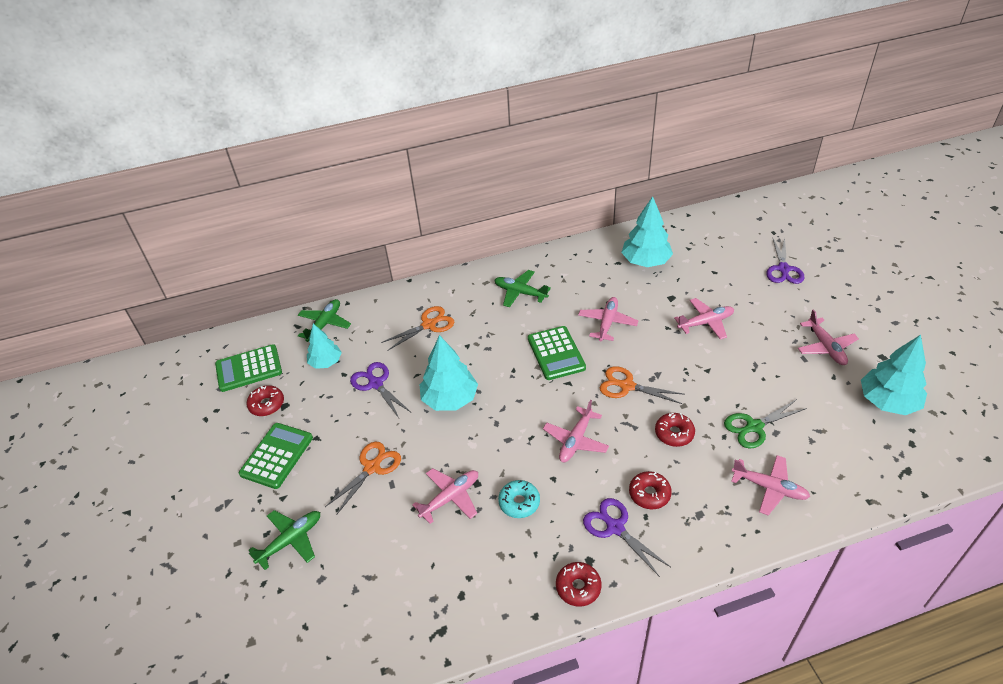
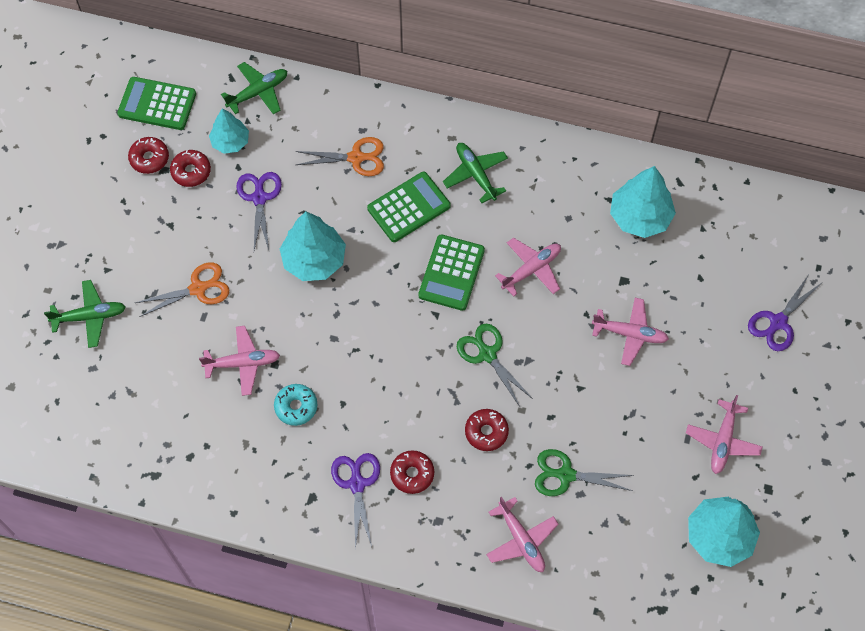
camera: 30 degrees right, 20 degrees up
(277, 456) = (126, 222): green calculator -> green calculator (409, 207)
(576, 440) = (392, 379): pink plane -> none
(578, 587) = (285, 513): red donut -> red donut (191, 171)
(626, 386) = (487, 353): orange scissors -> green scissors

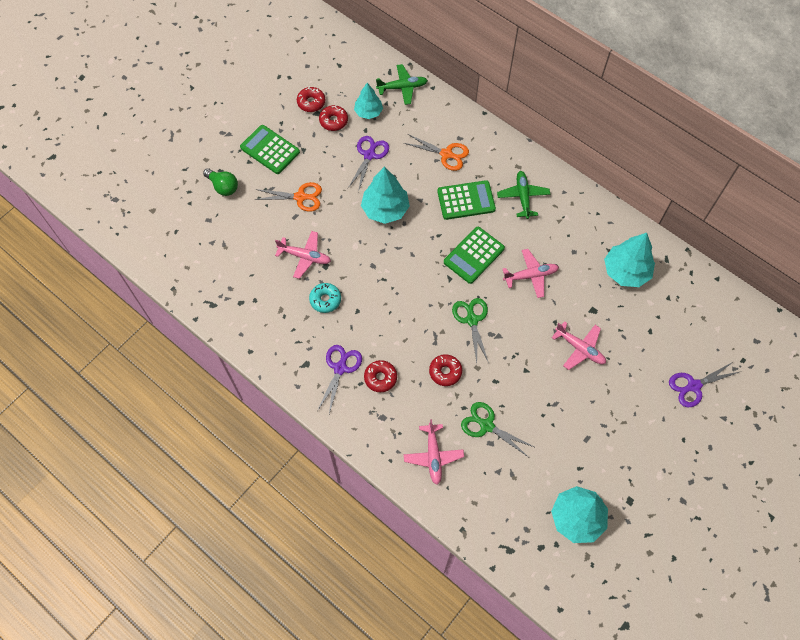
camera: 25 degrees right, 0 degrees up
(90, 316) = (223, 187): green plane -> green light bulb
(157, 104) = (333, 70): green calculator -> green calculator (270, 150)
(722, 441) = (612, 452): pink plane -> none

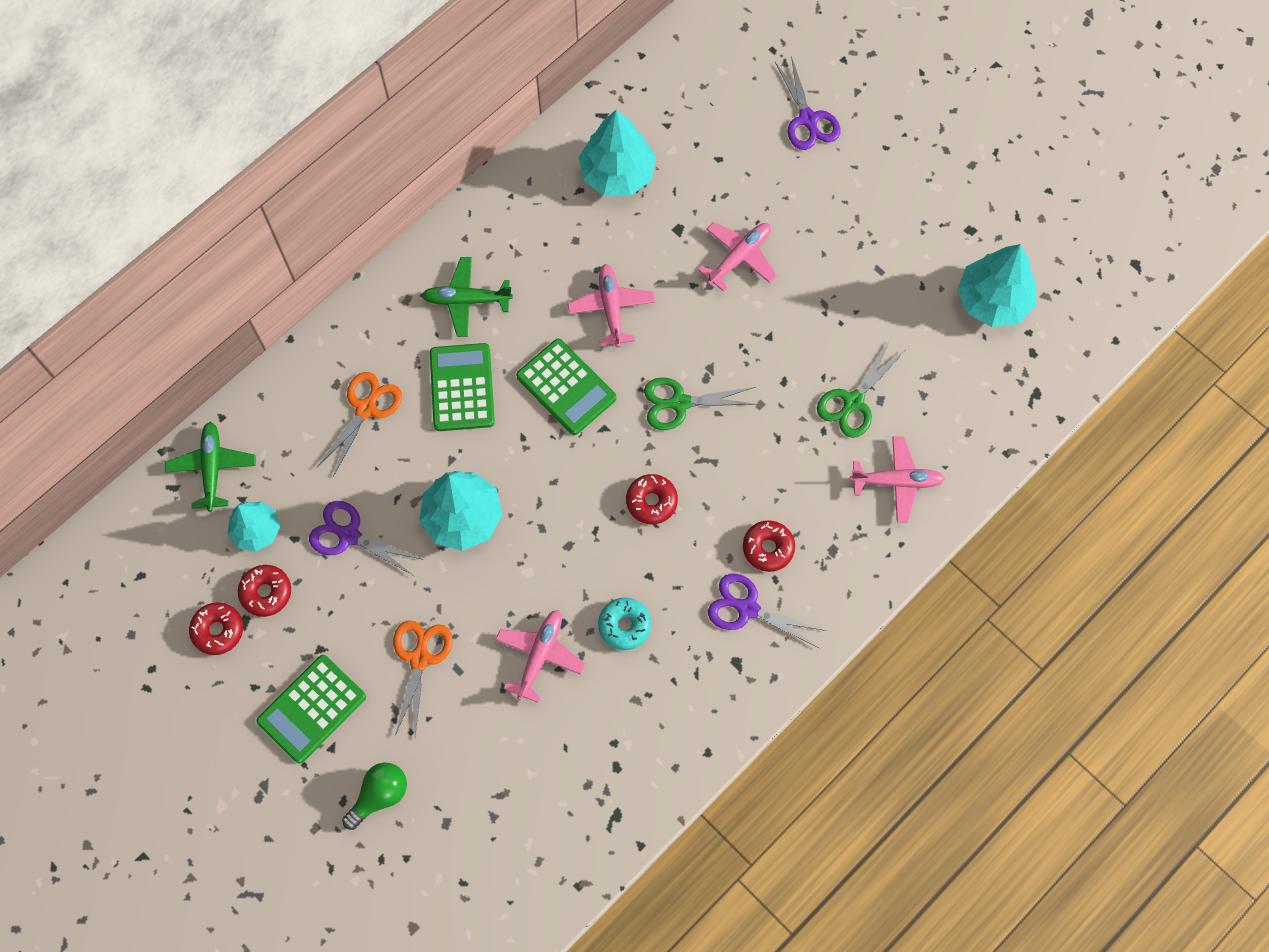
camera: 85 degrees left, 5 degrees up
(445, 372) = (764, 451): red donut -> red donut (651, 501)

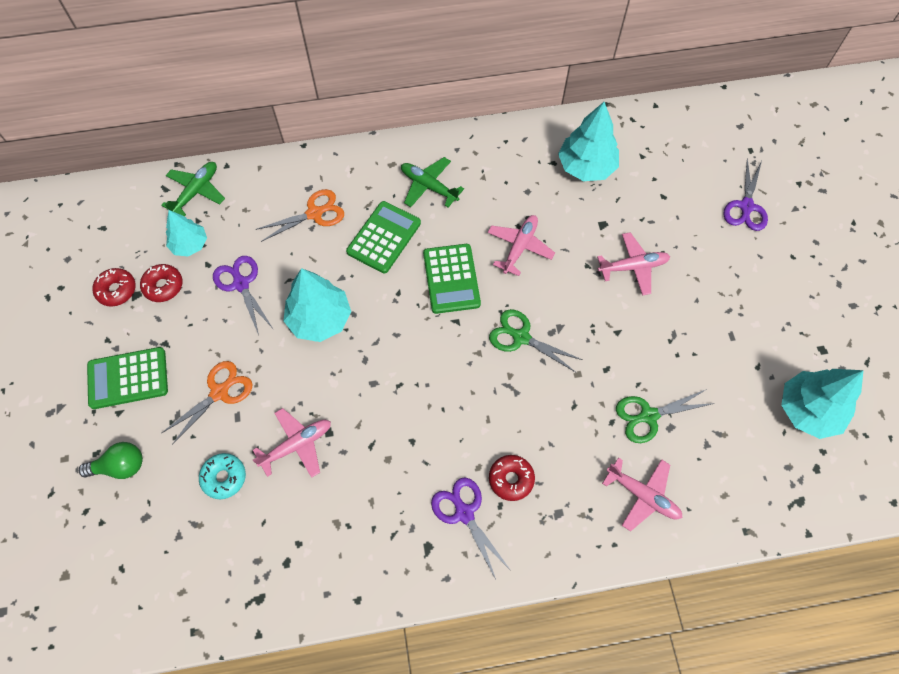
camera: 35 degrees right, 5 degrees down
(624, 625) = (369, 464): turquoise donut -> turquoise donut (224, 477)
(651, 501) = (452, 391): red donut -> none

